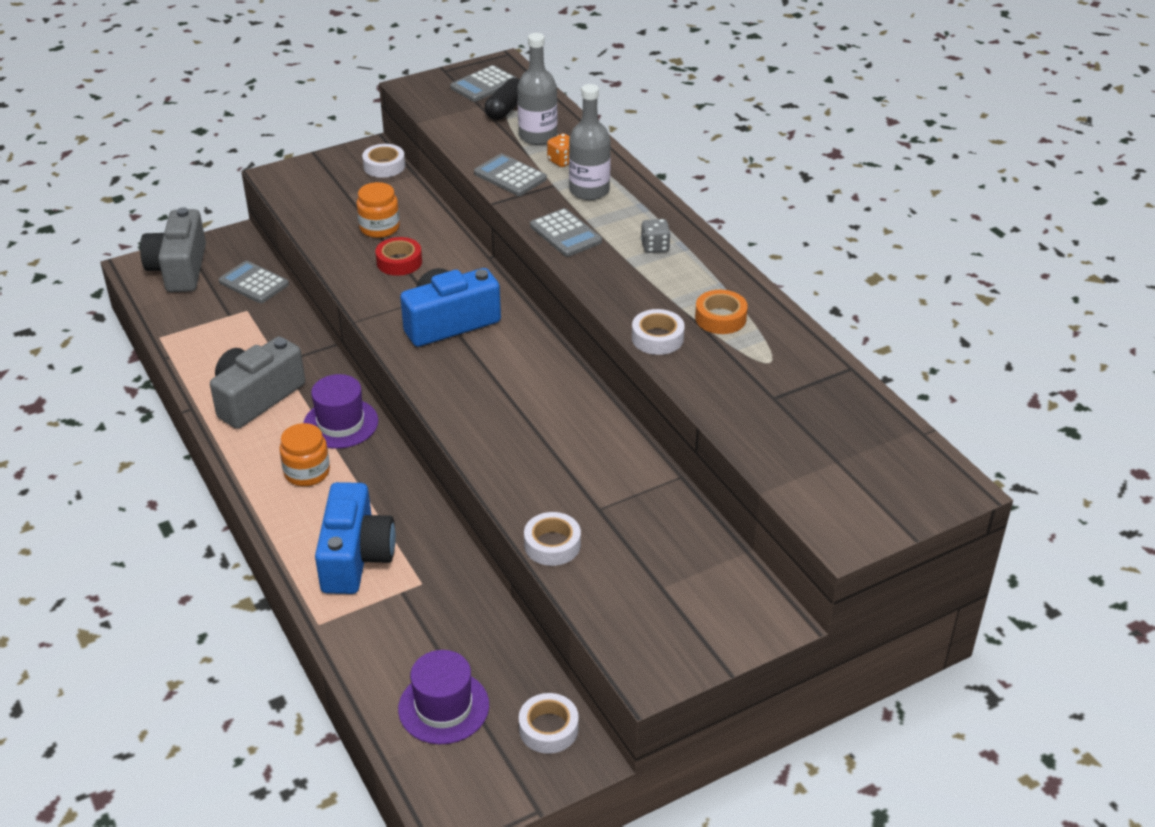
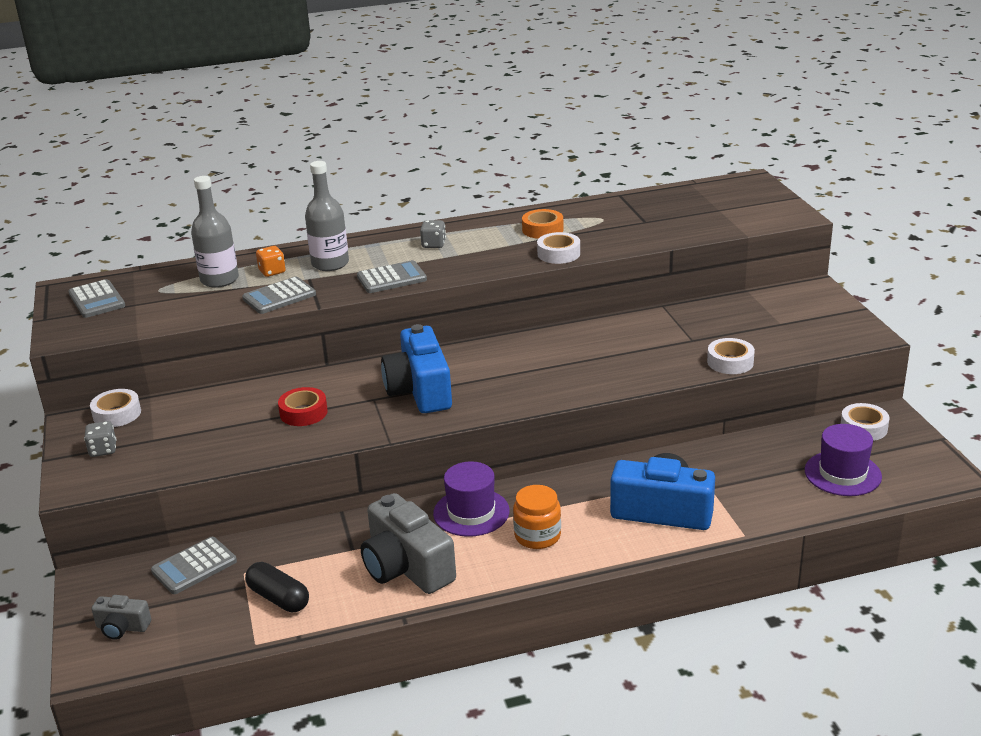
camera: 75 degrees left, 10 degrees down
(179, 269) = (122, 627): grey camera -> grey camera, size x0.49
(328, 174) = (103, 450): none -> grey dice
(379, 228) = (234, 421): orange jar -> none
(506, 109) = (156, 291): black capsule -> black capsule (278, 598)

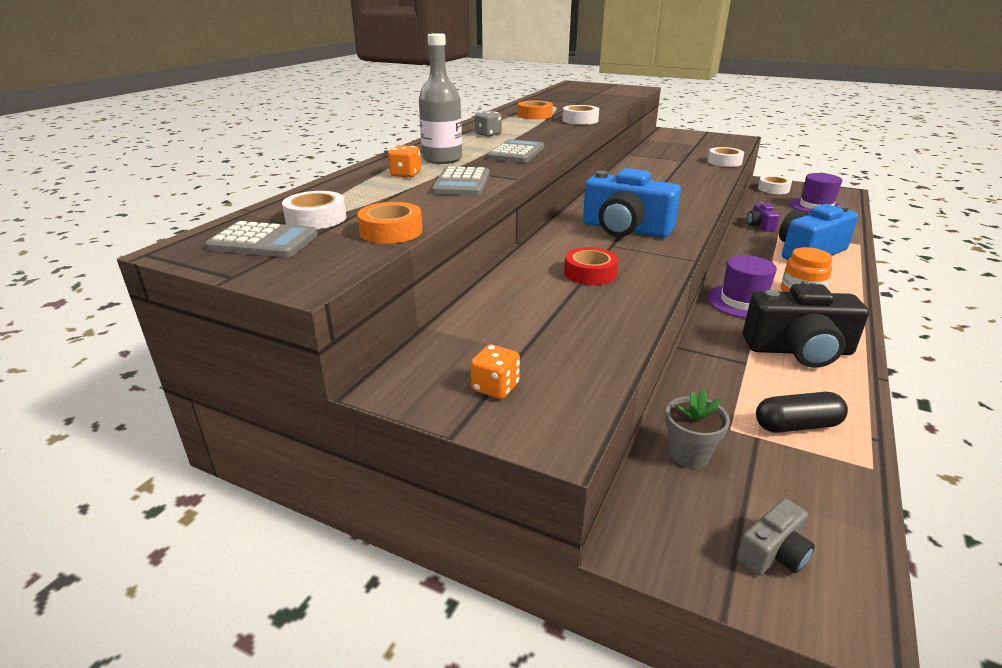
camera: 50 degrees left, 0 degrees up
(103, 450) = (495, 387): grey dice -> orange dice
(117, 414) = (427, 354): white tape -> white tape (316, 218)
(155, 322) = (391, 231): none -> orange tape
(194, 566) = (689, 454): grey calculator -> grey flower pot
(219, 280) = (369, 191): grey bottle -> none
(406, 567) = (799, 350): grey camera -> black camera
(702, 460) = (760, 226): none -> purple camera

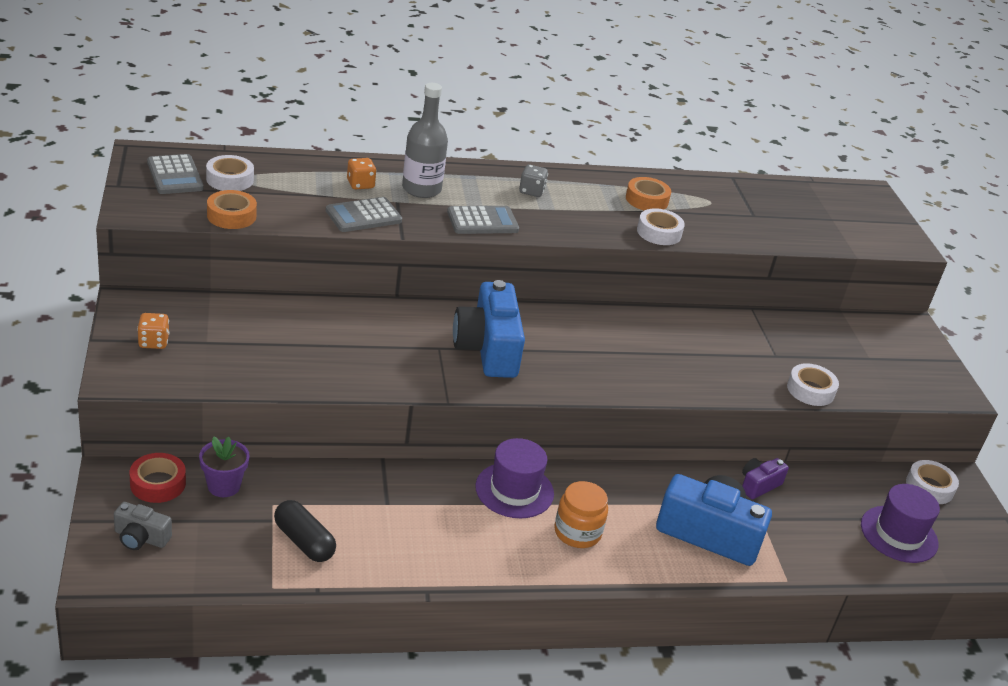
camera: 50 degrees right, 5 degrees up
(590, 273) = (365, 347): red tape -> red tape (158, 483)
(689, 454) = (224, 486): grey flower pot -> purple flower pot
(799, 350) = (439, 537): black camera -> none

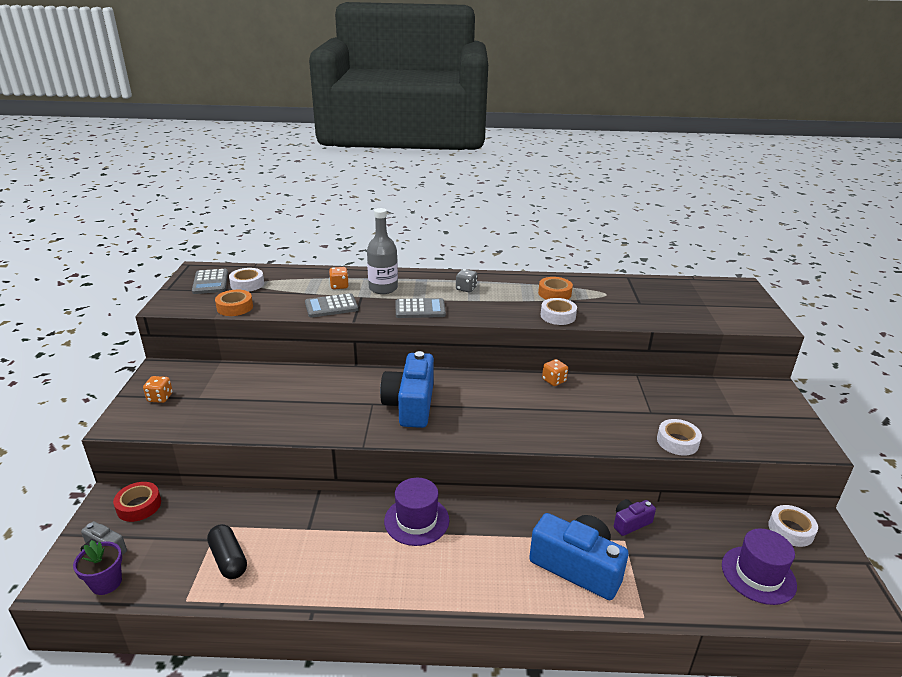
camera: 15 degrees right, 5 degrees down
(224, 486) = (187, 509): purple flower pot -> purple flower pot (106, 583)
(577, 532) = (459, 561): orange jar -> none
(654, 316) = (554, 380): none -> orange dice

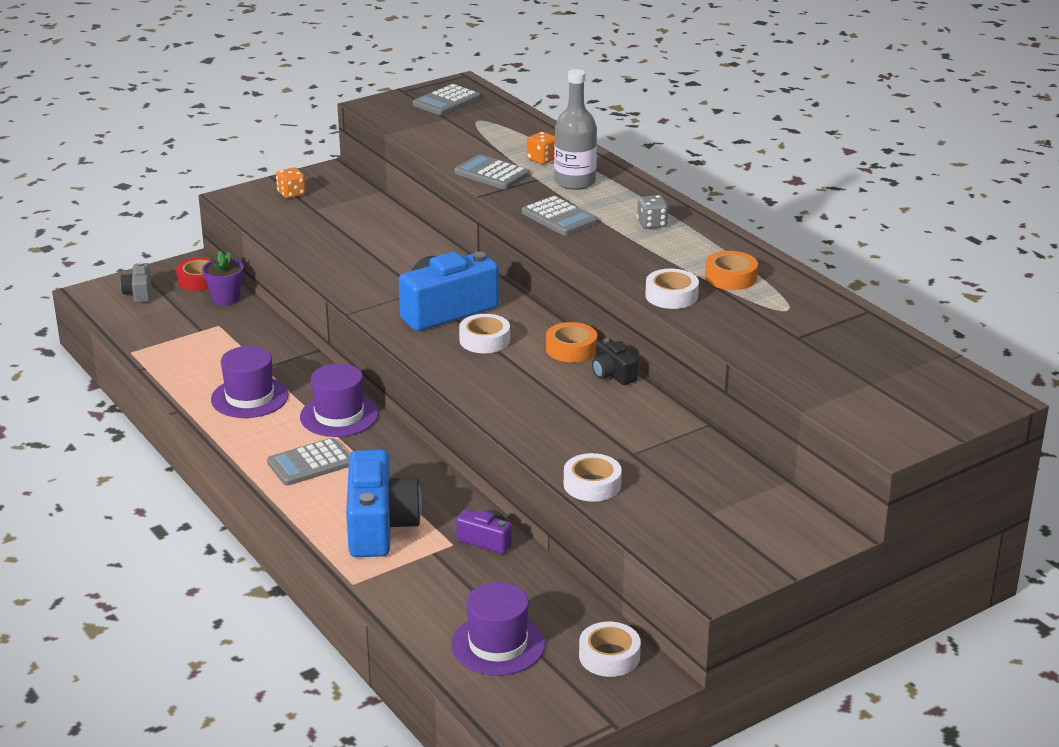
camera: 55 degrees right, 0 degrees up
(106, 583) = (111, 312): purple flower pot -> purple flower pot (225, 298)
(228, 559) = (189, 348): black capsule -> none
(235, 307) = (417, 133): orange tape -> orange tape (571, 349)
(247, 284) = (471, 118): white tape -> white tape (484, 340)
(341, 557) = (249, 397): none -> purple hat
(465, 566) = (310, 463): none -> grey calculator
(554, 380) = (612, 374): orange dice -> black camera

